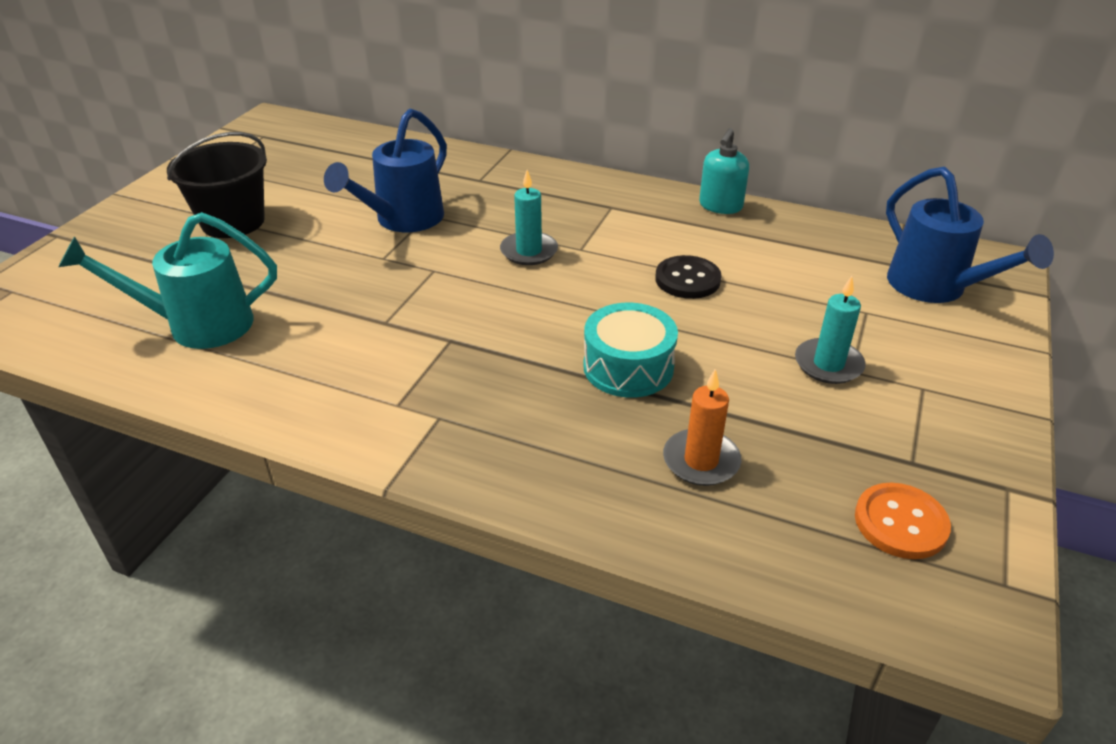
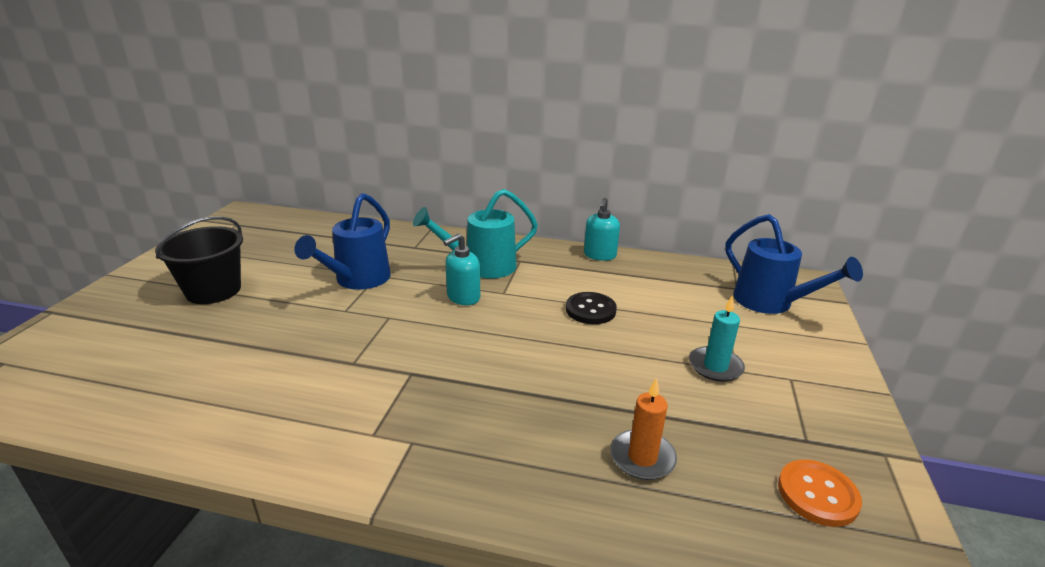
camera: 10 degrees left, 10 degrees down
(198, 325) = (183, 379): turquoise watering can -> turquoise watering can (482, 267)
(529, 251) = (463, 297): turquoise candle -> turquoise soap dispenser
(628, 367) = (562, 383): turquoise drum -> none

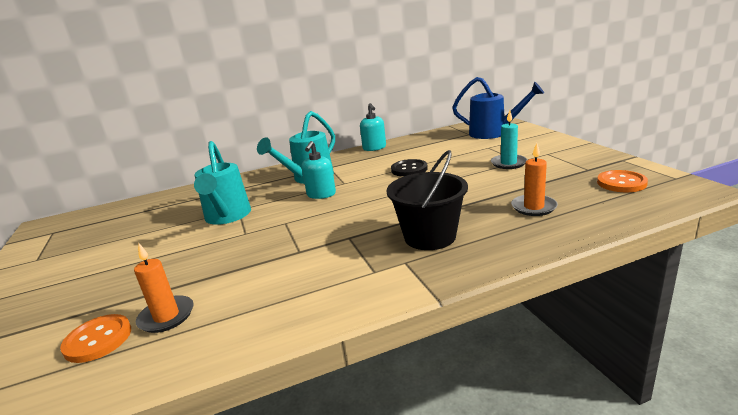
camera: 30 degrees left, 5 degrees down
(129, 365) = (98, 340): none -> orange button
(186, 372) = (166, 316): none -> orange candle
(213, 290) = (103, 270): black bucket -> black bucket (430, 236)
(358, 280) = (227, 217): blue watering can -> turquoise watering can

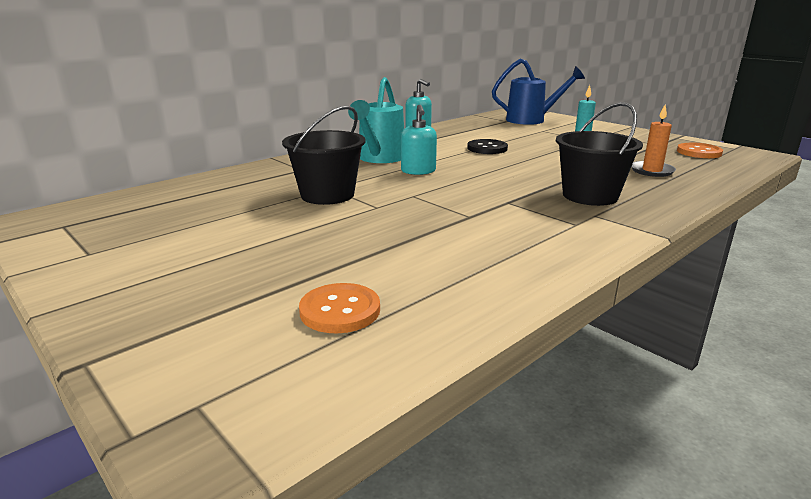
camera: 25 degrees left, 0 degrees up
(166, 316) = (398, 281): orange candle -> none
(227, 217) = (327, 195): turquoise watering can -> black bucket

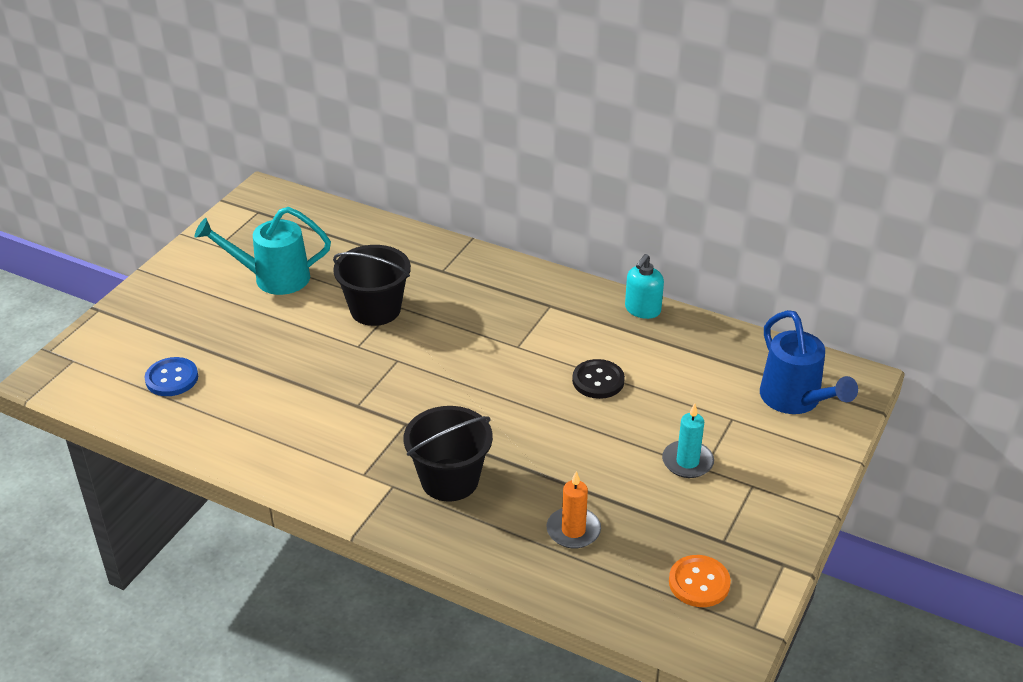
camera: 70 degrees right, 15 degrees up
(340, 310) = (172, 378): orange button -> blue button
(379, 158) = (507, 309): turquoise watering can -> turquoise watering can (273, 278)
(418, 171) = (475, 346): turquoise soap dispenser -> none

